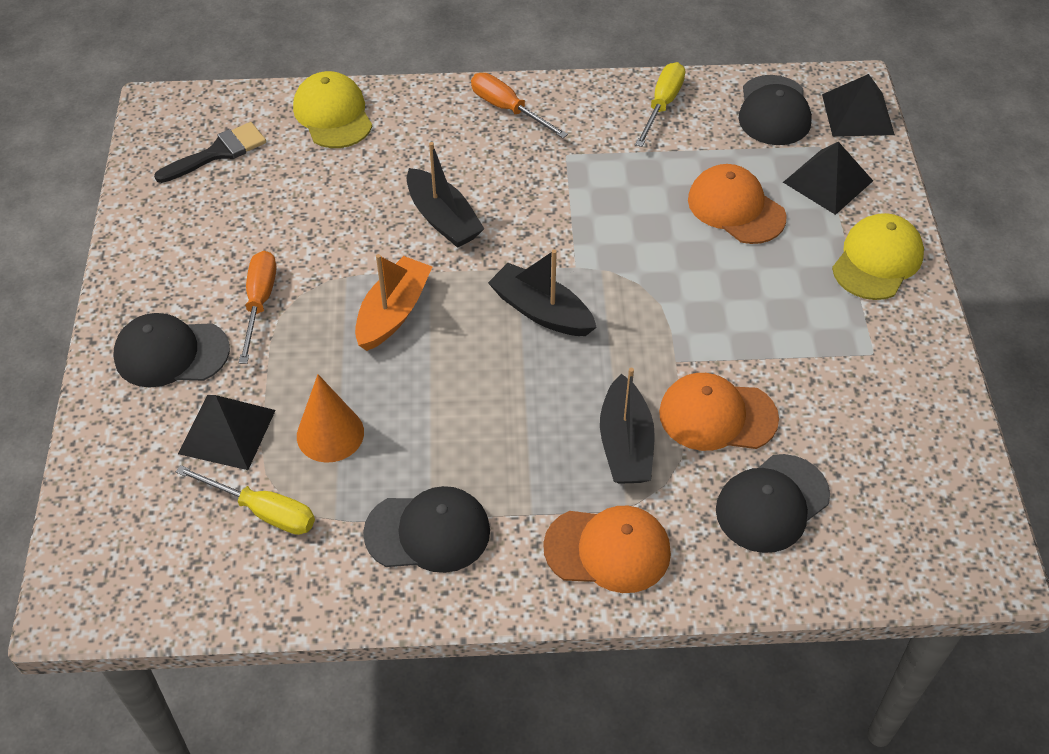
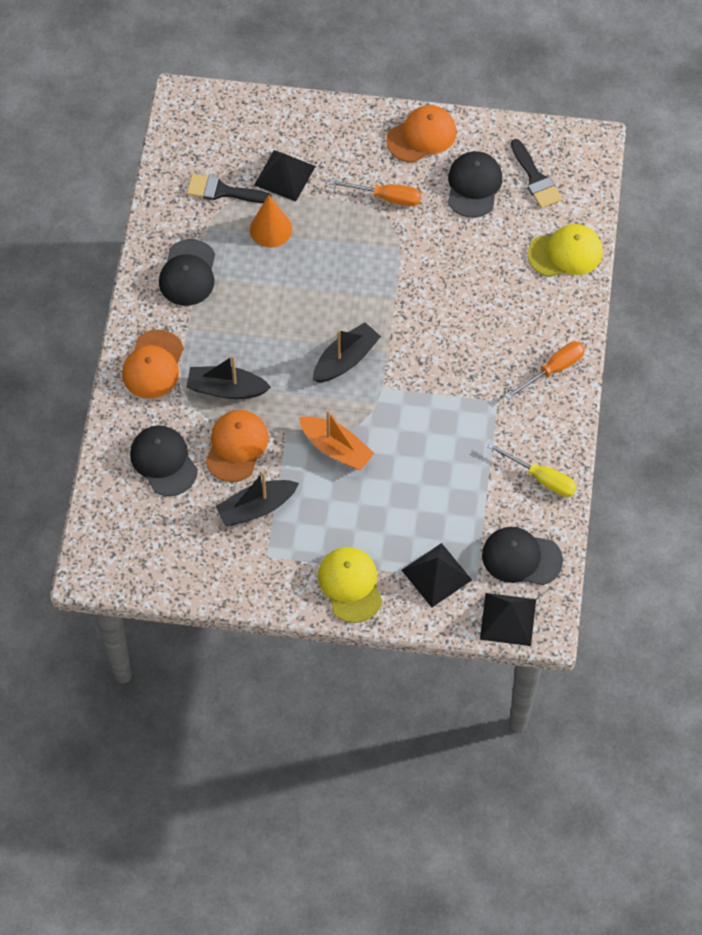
camera: 100 degrees right, 10 degrees up
(171, 353) = (353, 147): black cap -> black cap (473, 186)
(263, 511) = (222, 191): yellow screwdriver -> black brush
(393, 313) = (362, 272): orange boat -> orange boat (336, 448)
(443, 219) = (443, 312): black boat -> black boat (256, 508)
(736, 208) = (420, 503): orange cap -> orange cap (422, 136)
(877, 260) = (350, 585): yellow cap -> yellow cap turned 150 degrees counterclockwise

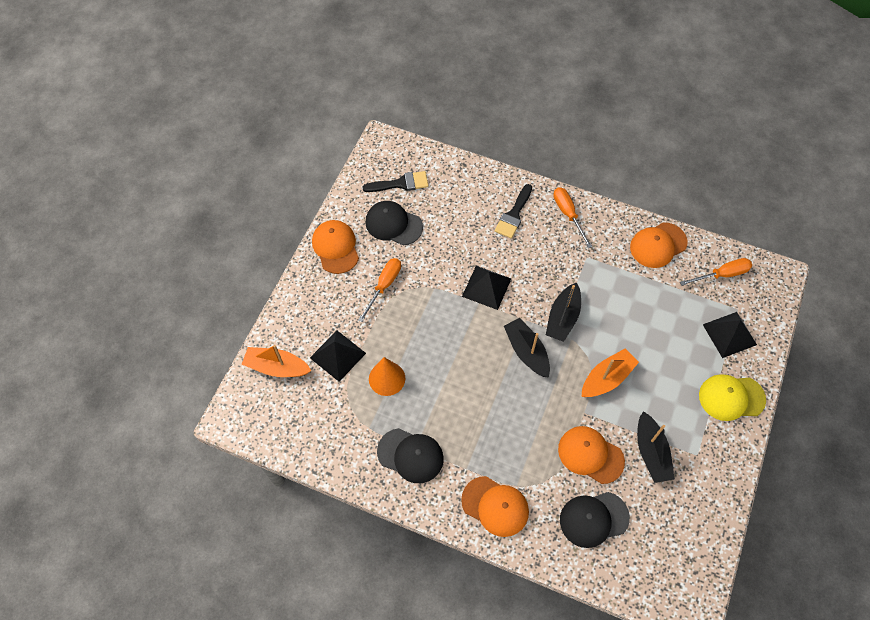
camera: 75 degrees left, 0 degrees up
(222, 191) = (336, 408): black brush -> black brush (514, 215)
(226, 389) = (533, 450): black boat -> black boat (563, 318)
(253, 123) = (277, 367): none -> orange boat
(508, 619) = (772, 296): black pyramid -> black pyramid (486, 287)
(521, 557) = (722, 274): black cap -> orange screwdriver
(541, 478) = (658, 245): yellow screwdriver -> orange cap
(565, 253) = (471, 182): yellow cap -> none

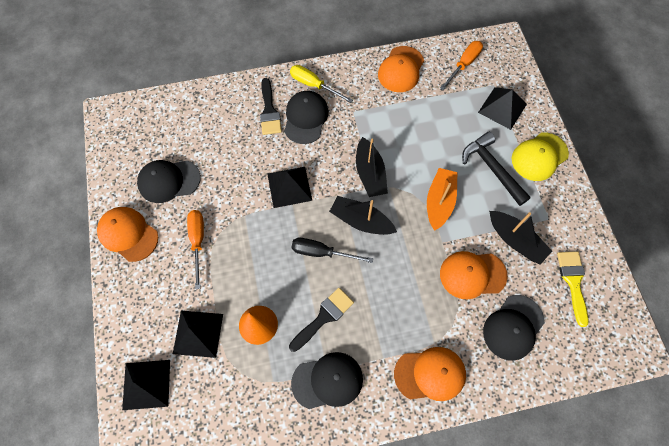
camera: 35 degrees left, 5 degrees up
(277, 367) = (146, 384): orange boat -> black pyramid
(401, 183) = (151, 141): black brush -> black brush (324, 317)
(476, 356) = (322, 252): none -> black screwdriver
(541, 239) = (306, 118): none -> black cap
(568, 214) = (314, 85): orange screwdriver -> yellow screwdriver
(677, 380) = (492, 168): none -> black hammer
(677, 519) = (573, 281): none -> yellow brush

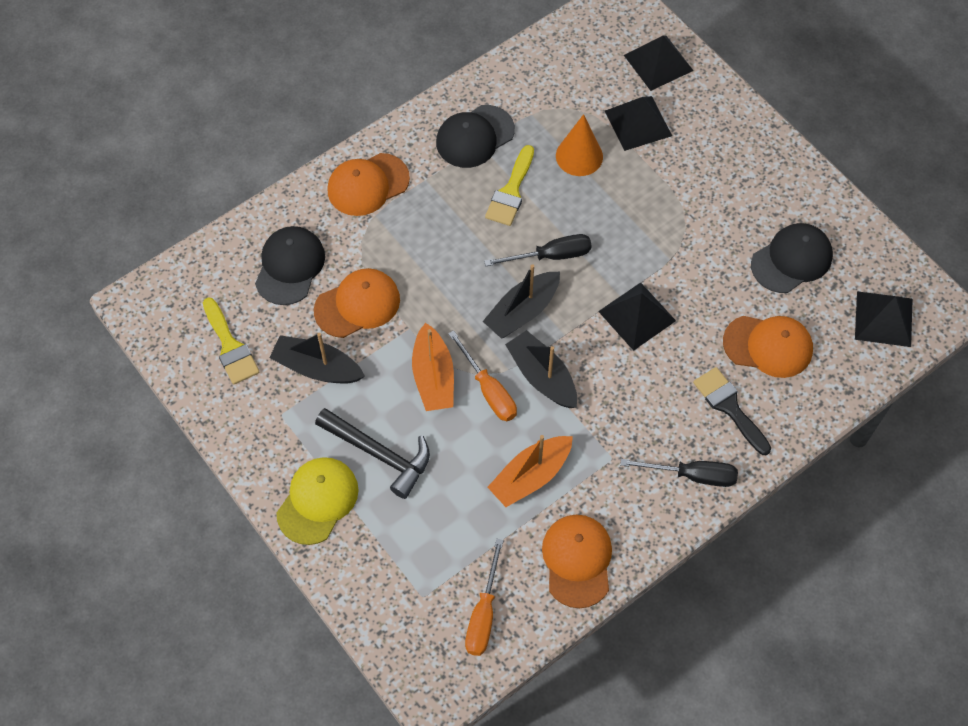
camera: 155 degrees right, 5 degrees down
(128, 234) = (790, 183): orange cap -> orange cap (768, 346)
(198, 241) = (704, 208): orange screwdriver -> orange screwdriver (488, 390)
(306, 118) = (672, 418): black cap -> none
(314, 85) = (692, 475): yellow screwdriver -> black screwdriver
(324, 317) = (511, 191): black brush -> yellow brush
(361, 221) = (522, 311): black boat -> black boat turned 135 degrees clockwise
(405, 120) = (531, 476): none -> orange boat
(502, 108) = (396, 560): black pyramid -> black pyramid (884, 319)

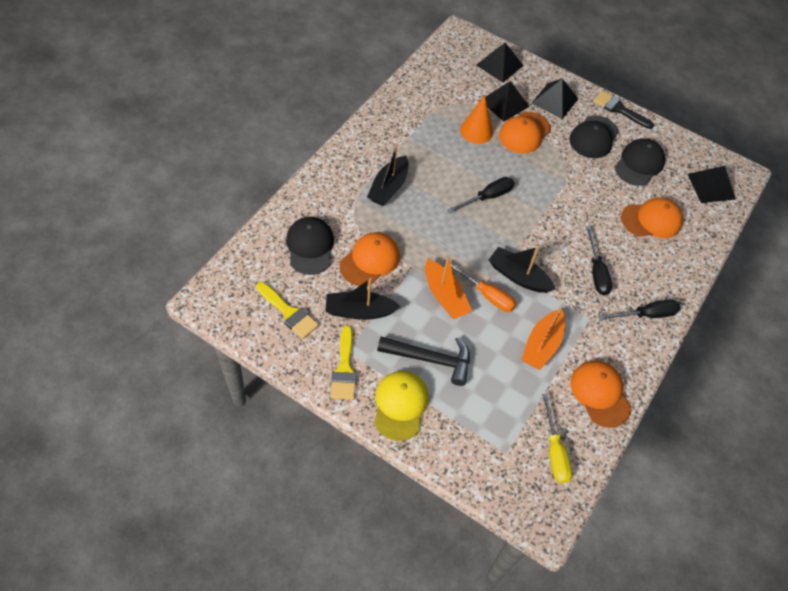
camera: 25 degrees left, 5 degrees down
(368, 185) = (342, 180): orange cap -> orange cap (524, 133)
(474, 137) = (402, 133): black cap -> black cap (593, 137)
(483, 614) = (554, 451): orange screwdriver -> yellow screwdriver
(511, 191) = (442, 162): yellow brush -> yellow brush (344, 369)
(522, 311) = (485, 237): black boat -> black boat (388, 187)
(637, 316) = (561, 221): black pyramid -> black pyramid (554, 100)
(652, 398) = (596, 272): none -> black screwdriver
(729, 407) = (647, 264): black brush -> black brush (619, 109)

